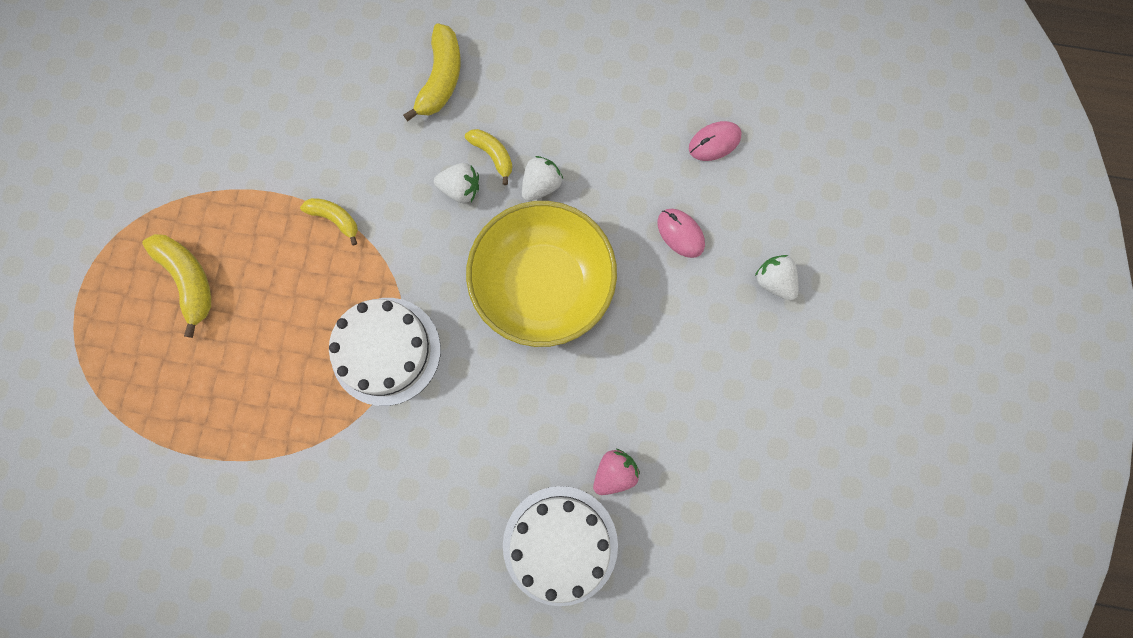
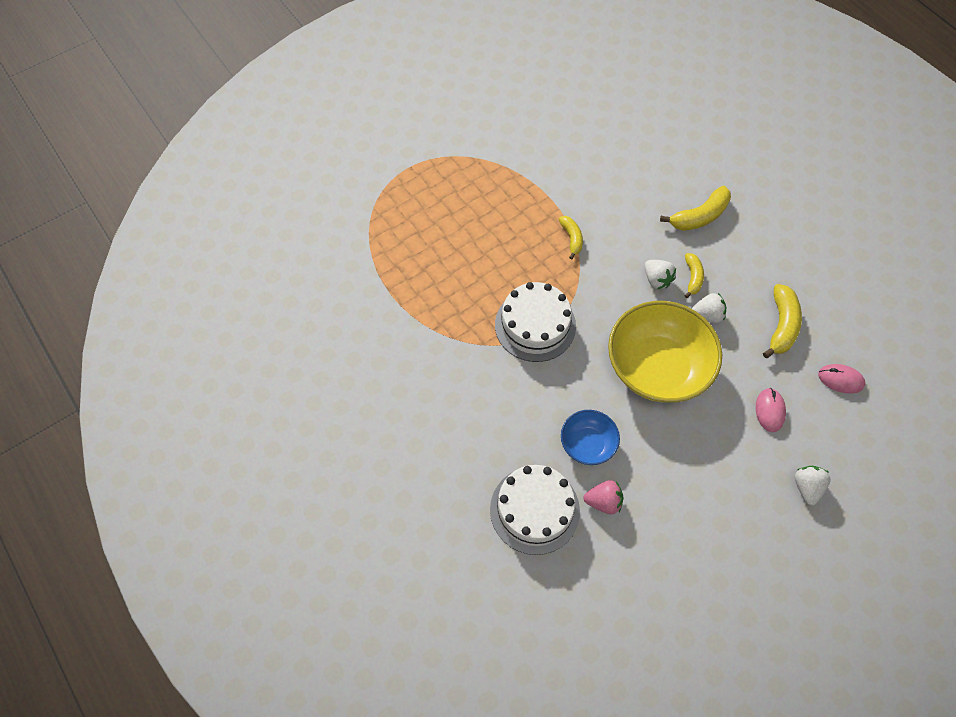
camera: 45 degrees right, 15 degrees down
(188, 280) = (467, 206): yellow banana -> yellow banana (781, 325)
(549, 429) = (587, 444): none -> blue bowl

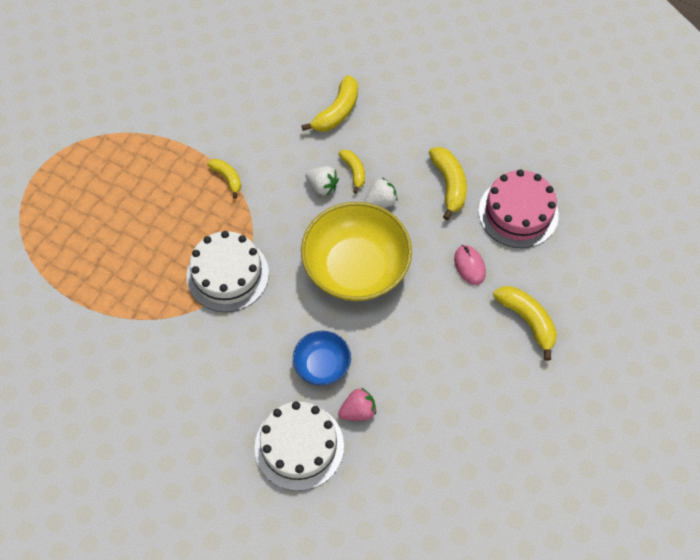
camera: 25 degrees left, 0 degrees up
(807, 487) = (527, 320): white strawberry -> yellow banana
(840, 379) = (518, 213): pink mouse -> pink cake

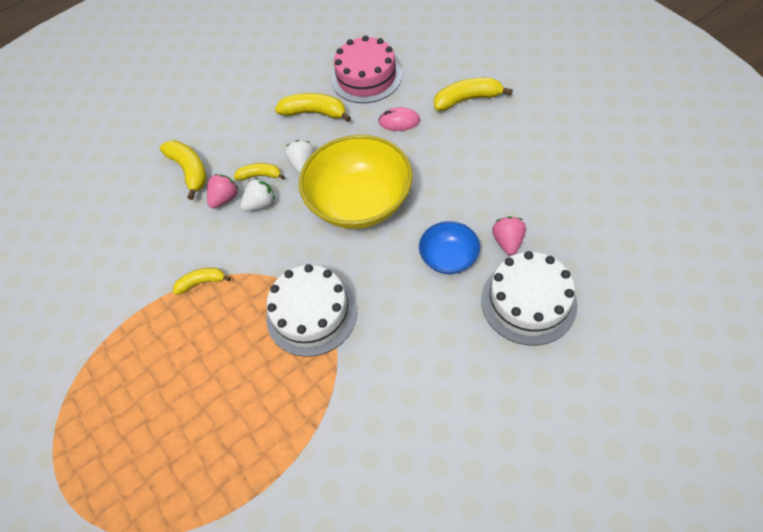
camera: 60 degrees left, 5 degrees down
(317, 155) = (225, 199): none -> pink strawberry

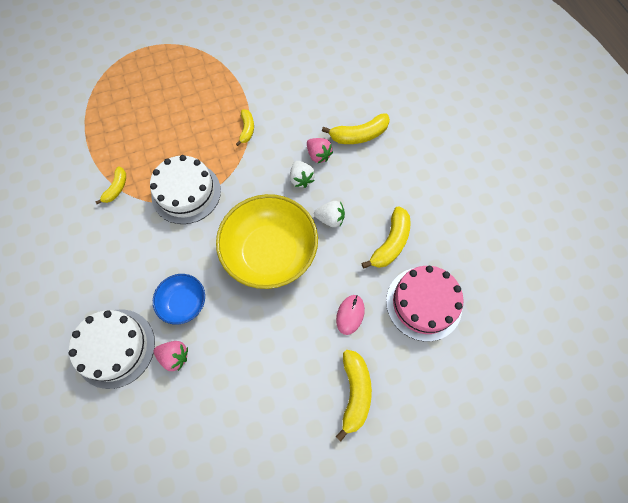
camera: 100 degrees right, 10 degrees up
(260, 176) = (332, 184): yellow banana -> yellow banana (116, 188)

